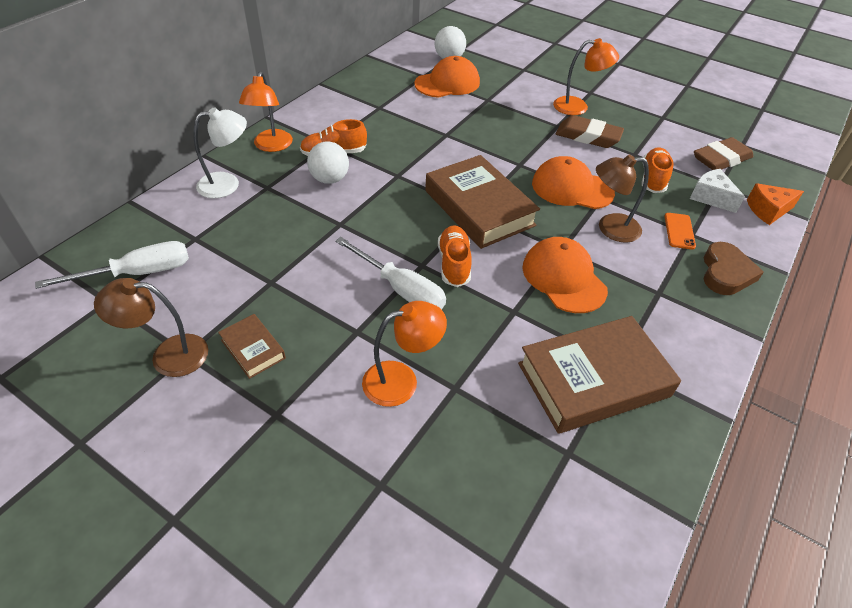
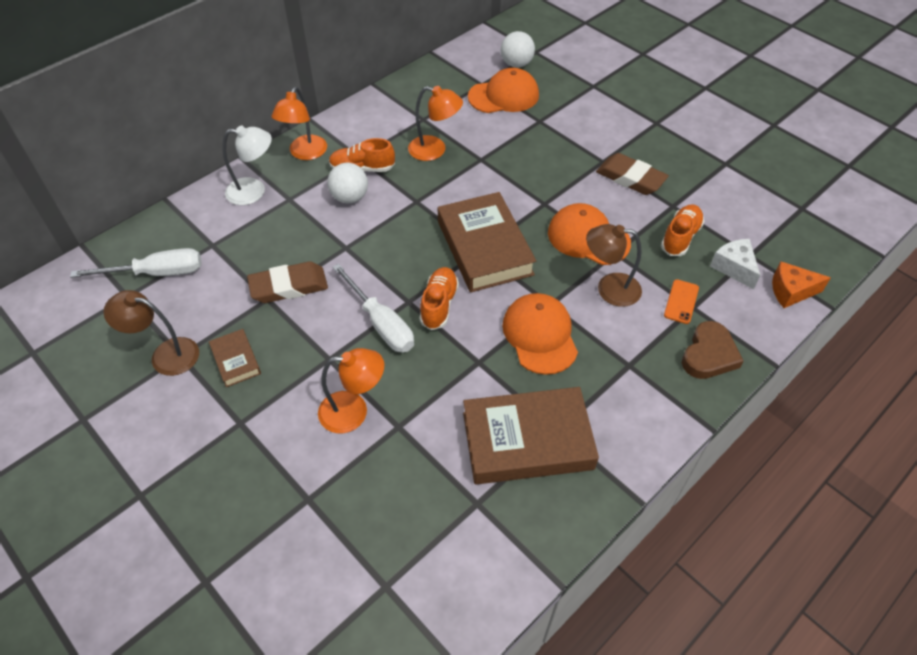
camera: 15 degrees right, 5 degrees up
(578, 107) = (635, 140): orange lamp -> orange lamp (435, 150)
(721, 159) = (768, 223): brown eraser -> brown eraser (289, 286)

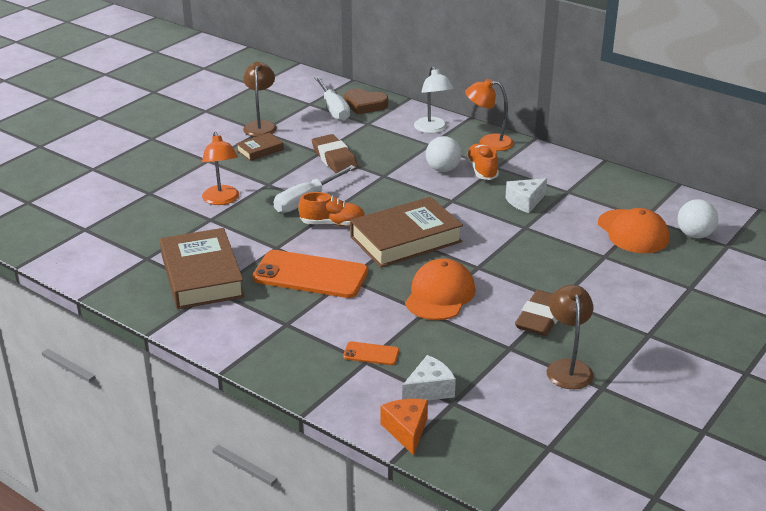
camera: 80 degrees right, 20 degrees down
(435, 150) = (525, 202): orange lamp -> white cheese
(540, 335) = (310, 275): orange cap -> orange phone
(609, 289) = (376, 310): brown lamp -> brown lamp (567, 367)
(680, 237) = (462, 353): orange shoe -> none
(709, 355) = (307, 371): brown heart -> brown heart (365, 105)

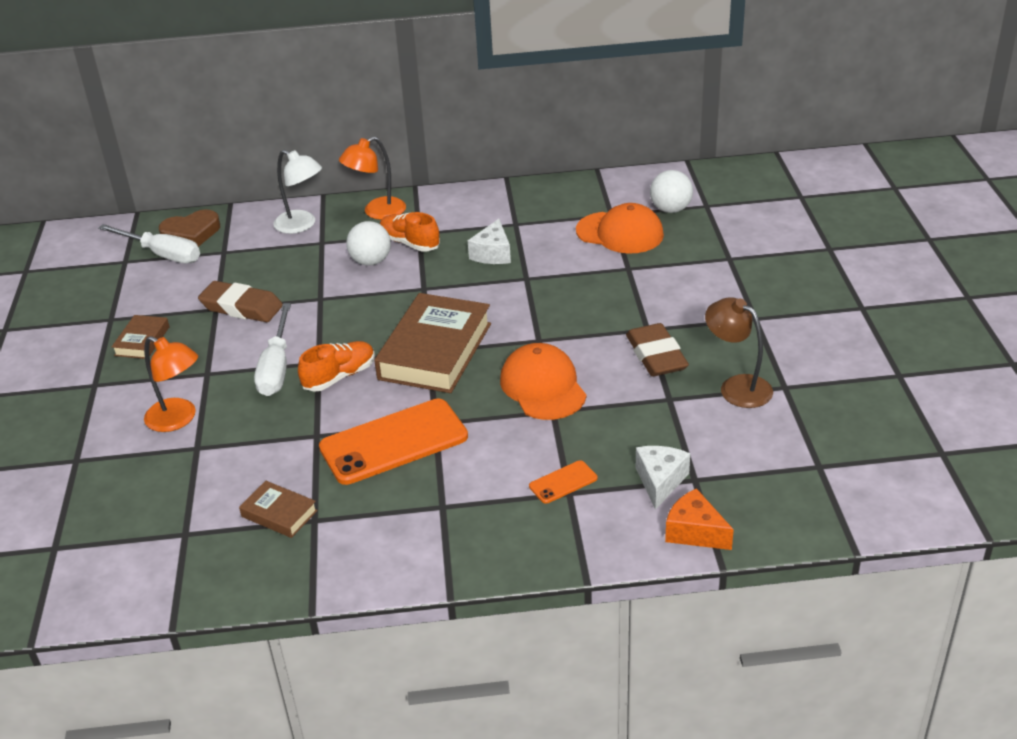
camera: 40 degrees left, 5 degrees up
(201, 276) = (279, 514): brown book -> brown book, size x0.48
(261, 126) = (102, 313): brown lamp -> none

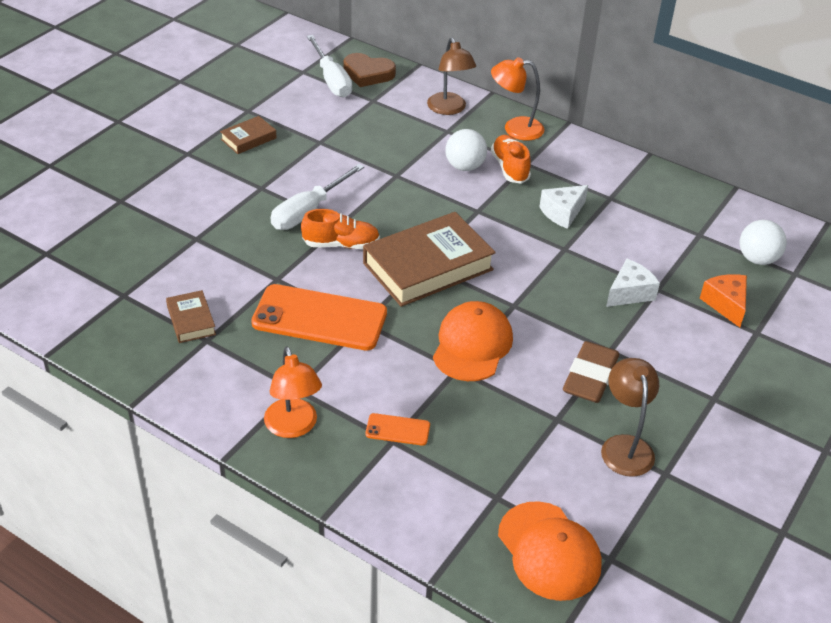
camera: 35 degrees right, 5 degrees up
(178, 419) = (208, 210): orange lamp -> orange lamp (293, 427)
(241, 307) = (337, 151): brown eraser -> none
(302, 225) = (449, 109): white lamp -> brown lamp
(620, 233) = (687, 255): orange cap -> orange cap (549, 551)
(660, 481) = (468, 480): white cheese -> white cheese (629, 293)
(694, 532) = (445, 538): orange cheese -> orange cheese (725, 304)

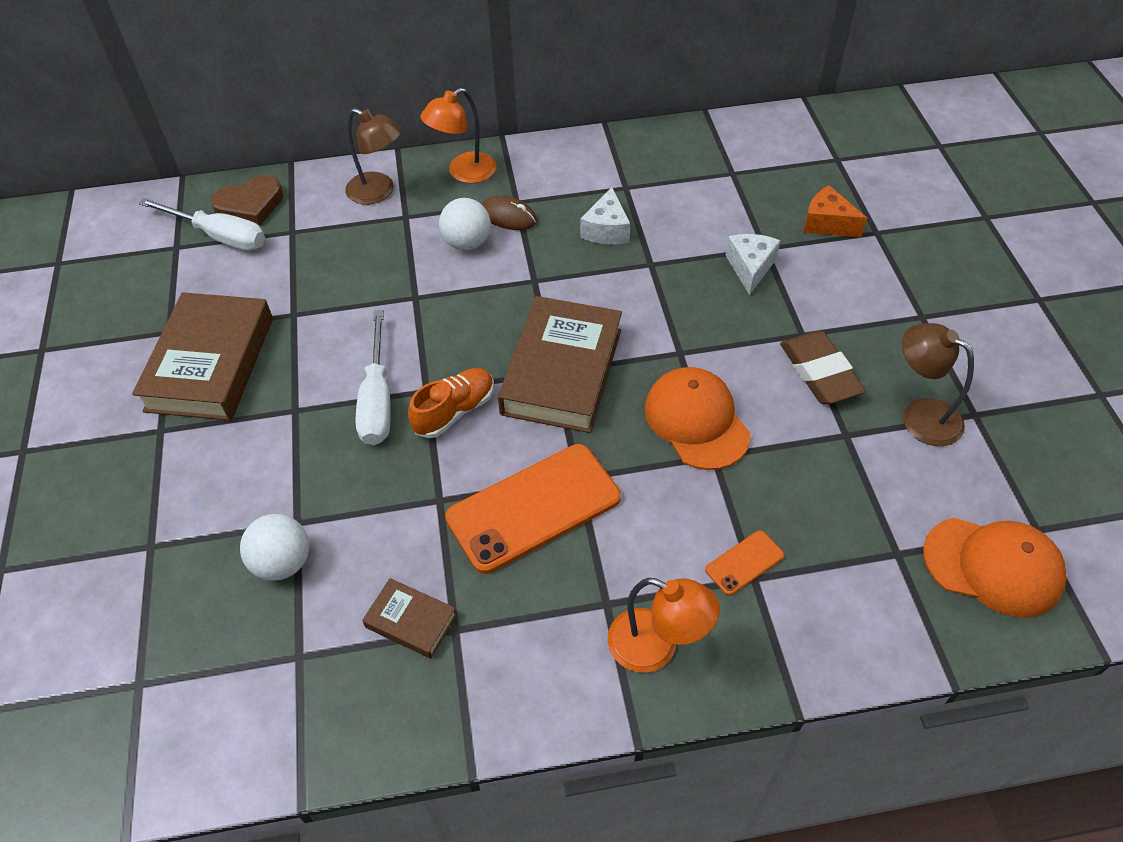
camera: 40 degrees left, 10 degrees up
(248, 139) = (211, 364): brown book -> brown book, size x2.10
(510, 168) = (508, 216): orange shoe -> brown mouse
(757, 259) = (798, 165): white ball -> white ball (283, 562)

